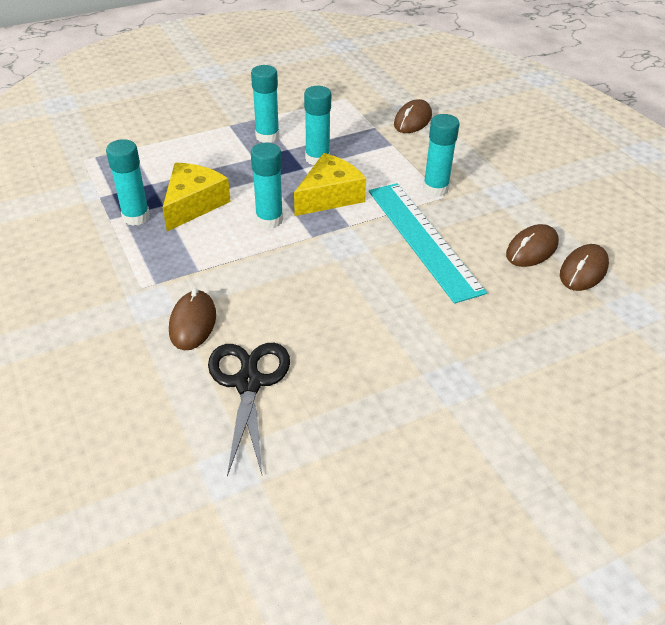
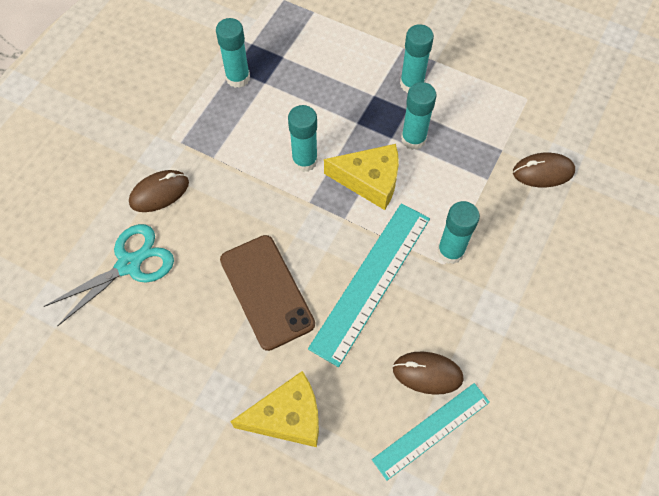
camera: 55 degrees right, 20 degrees up
(193, 204) = (281, 100): yellow cheese -> yellow cheese (287, 417)
(248, 383) = (129, 264): black scissors -> turquoise scissors
(374, 301) = (267, 291): none -> brown phone
(583, 271) = (431, 430): brown mouse -> turquoise ruler

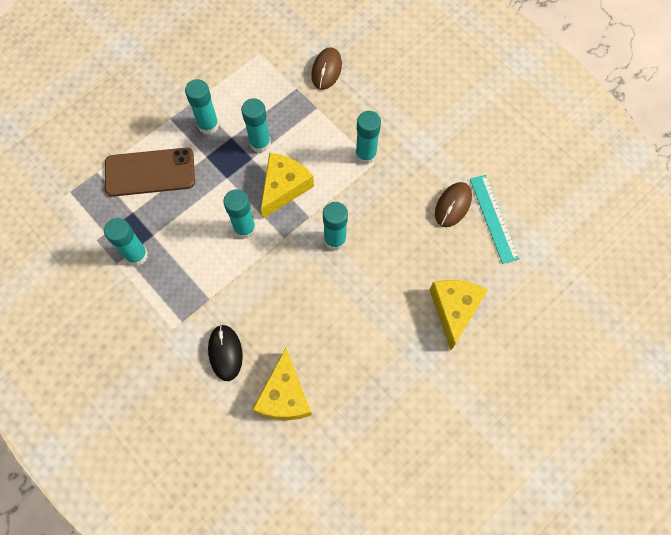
camera: 70 degrees left, 5 degrees up
(129, 264) = (284, 395): turquoise scissors -> yellow cheese
(159, 193) = (225, 353): brown mouse -> black mouse
(267, 291) = (350, 293): brown phone -> brown phone (150, 172)
(326, 254) = (335, 240): none -> turquoise glue stick
(371, 281) = (369, 217): turquoise ruler -> none

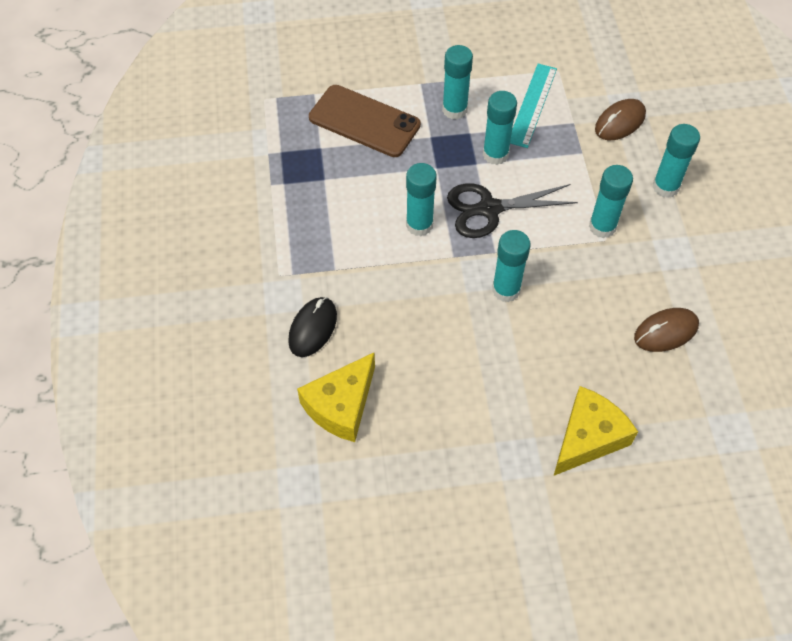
camera: 35 degrees right, 10 degrees down
(137, 255) = (295, 188): turquoise glue stick -> turquoise glue stick (665, 187)
(284, 187) = (489, 209): yellow cheese -> black scissors
(493, 218) = (705, 372): turquoise ruler -> turquoise ruler (532, 105)

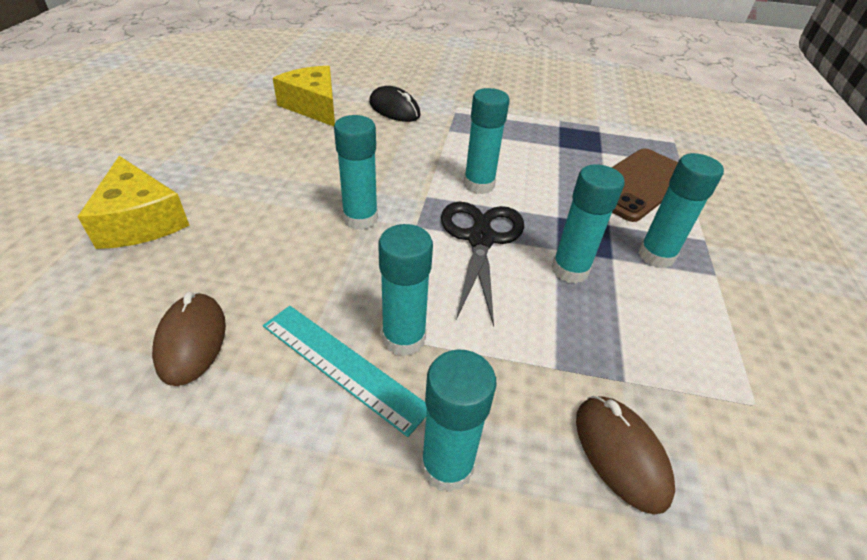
camera: 105 degrees right, 15 degrees down
(532, 105) = (666, 339): turquoise ruler -> turquoise ruler (342, 365)

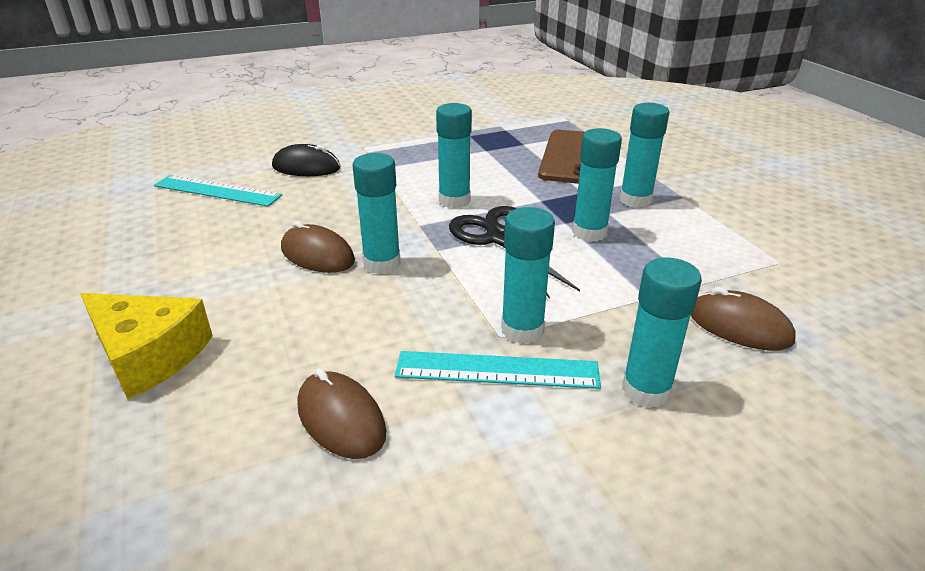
camera: 30 degrees left, 10 degrees down
(313, 106) = (217, 190): yellow cheese -> turquoise ruler
(323, 190) = (317, 255): none -> brown mouse

